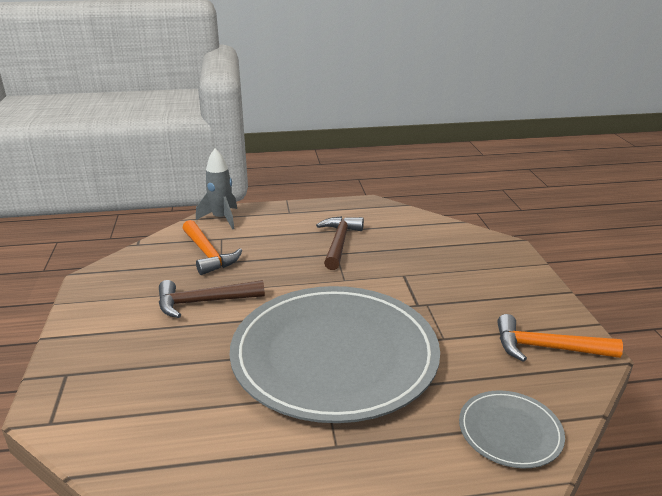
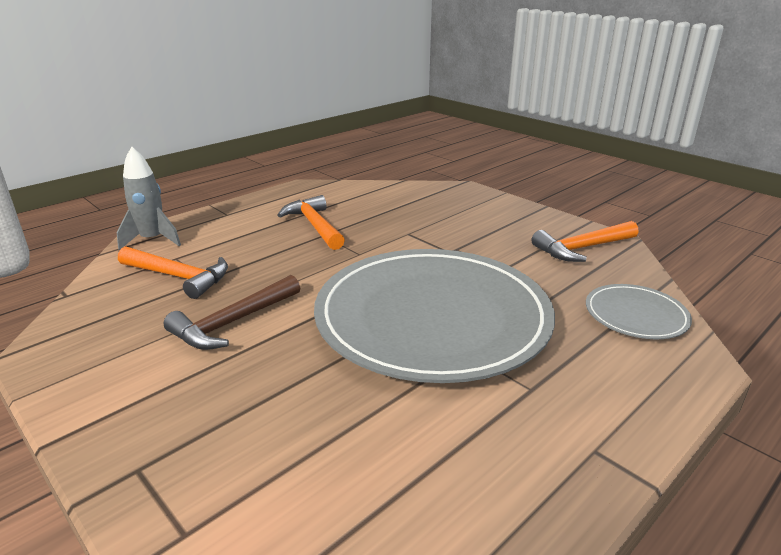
camera: 35 degrees left, 0 degrees up
(339, 243) = (315, 226): brown hammer -> orange hammer

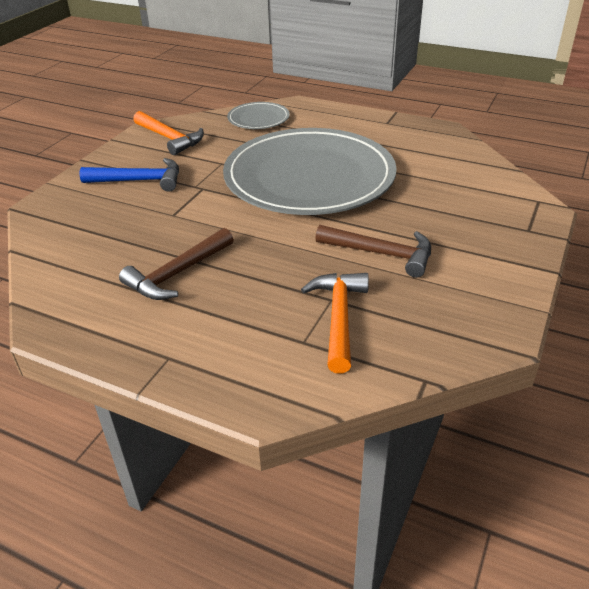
camera: 110 degrees left, 10 degrees up
(152, 240) = (273, 386): grey rocket -> none
(315, 226) = (177, 273): orange hammer -> brown hammer
(485, 225) = (139, 181): none -> blue hammer

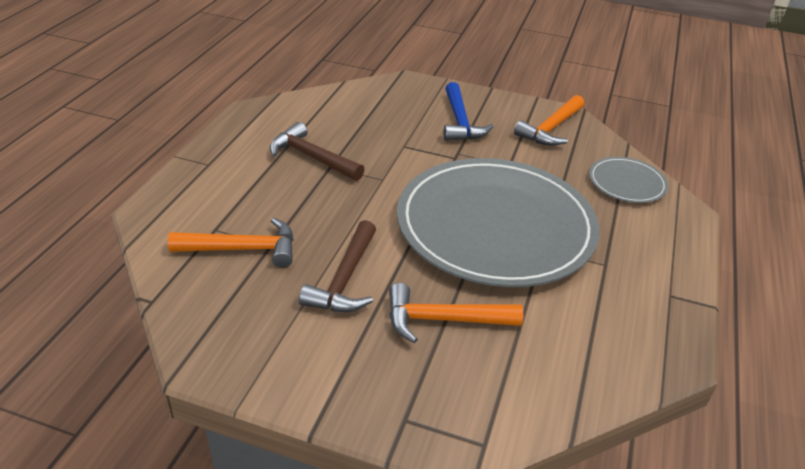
camera: 80 degrees right, 0 degrees up
(425, 208) = (443, 320): none -> orange hammer

